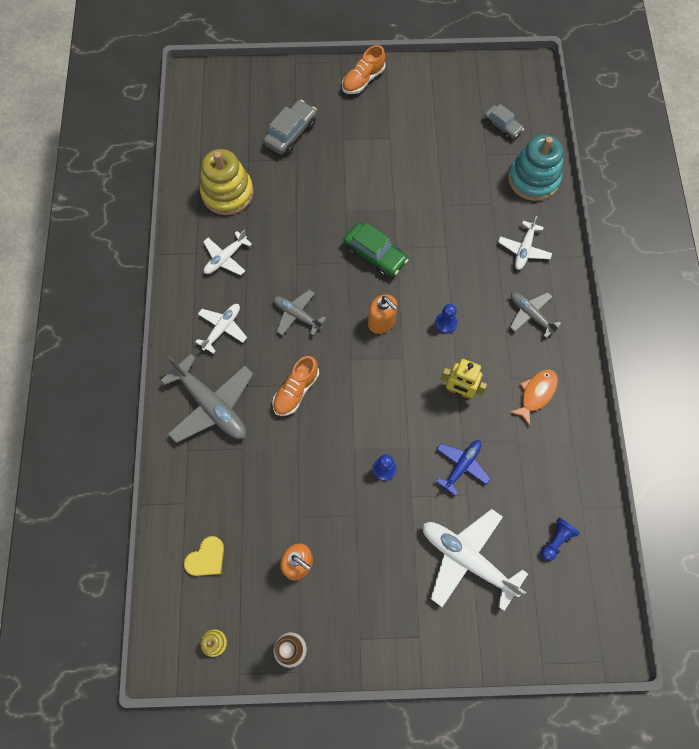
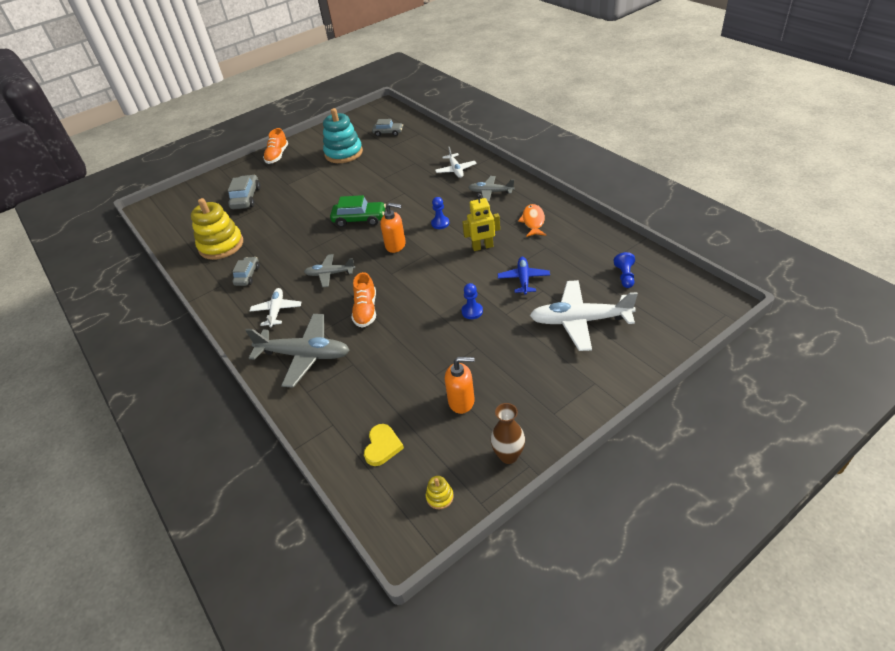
camera: 30 degrees left, 25 degrees down
(225, 258) = (247, 276): white plane -> grey car
(533, 179) = (430, 142): turquoise stacking toy -> turquoise stacking toy (344, 153)

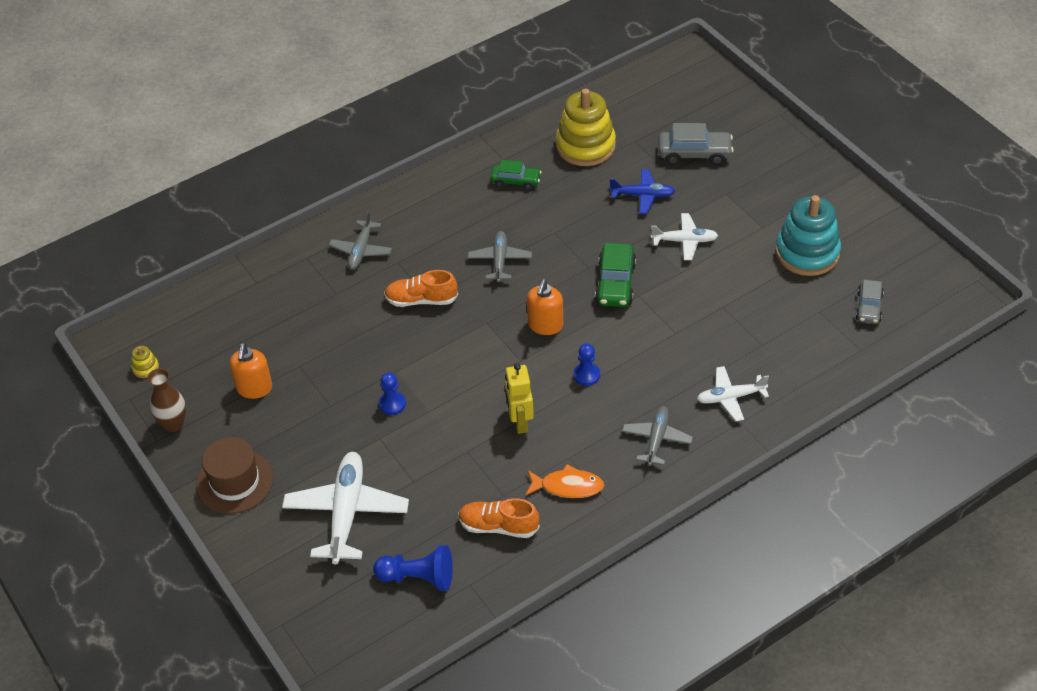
camera: 90 degrees right, 5 degrees up
(247, 276) = (515, 181): grey car -> green car
(277, 156) = (811, 172): orange shoe -> orange shoe (498, 526)
(277, 311) = (442, 217): white plane -> white plane (685, 241)
(305, 355) = (361, 250): grey plane -> grey plane, size x0.58
(382, 446) = (216, 323): yellow heart -> none
(523, 279) = (440, 462): blue plane -> blue plane (643, 195)
(565, 395) = (235, 481): none -> brown hat
(625, 276) = (418, 577): blue pawn -> blue pawn, size x1.51

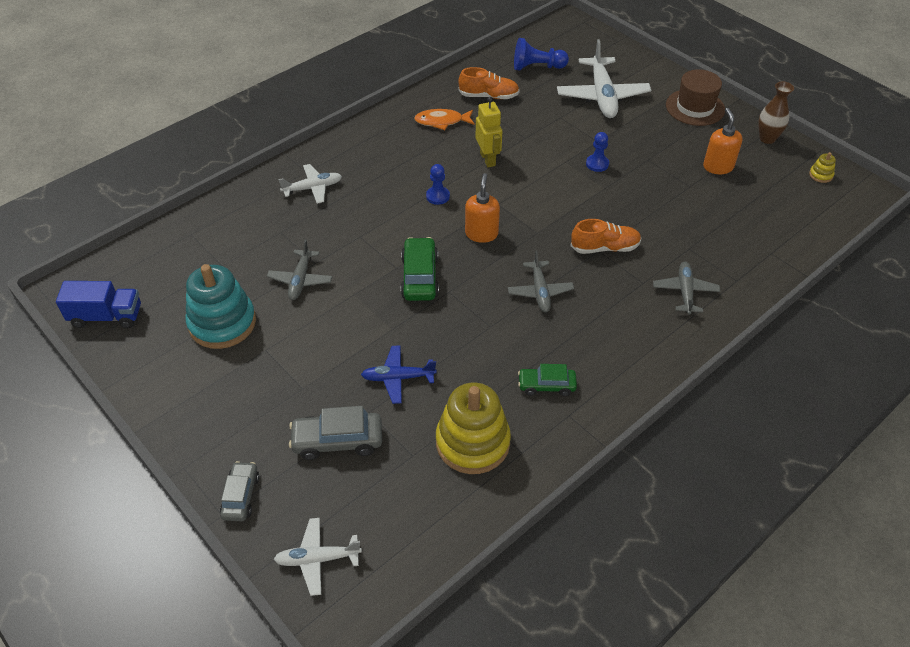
camera: 170 degrees right, 0 degrees up
(656, 439) = (375, 155): grey plane -> grey plane (300, 280)
(685, 241) = (350, 327): white plane -> white plane (317, 559)
(868, 307) = (173, 272): grey car -> grey car (241, 496)
(922, 267) = (106, 316): none -> blue truck

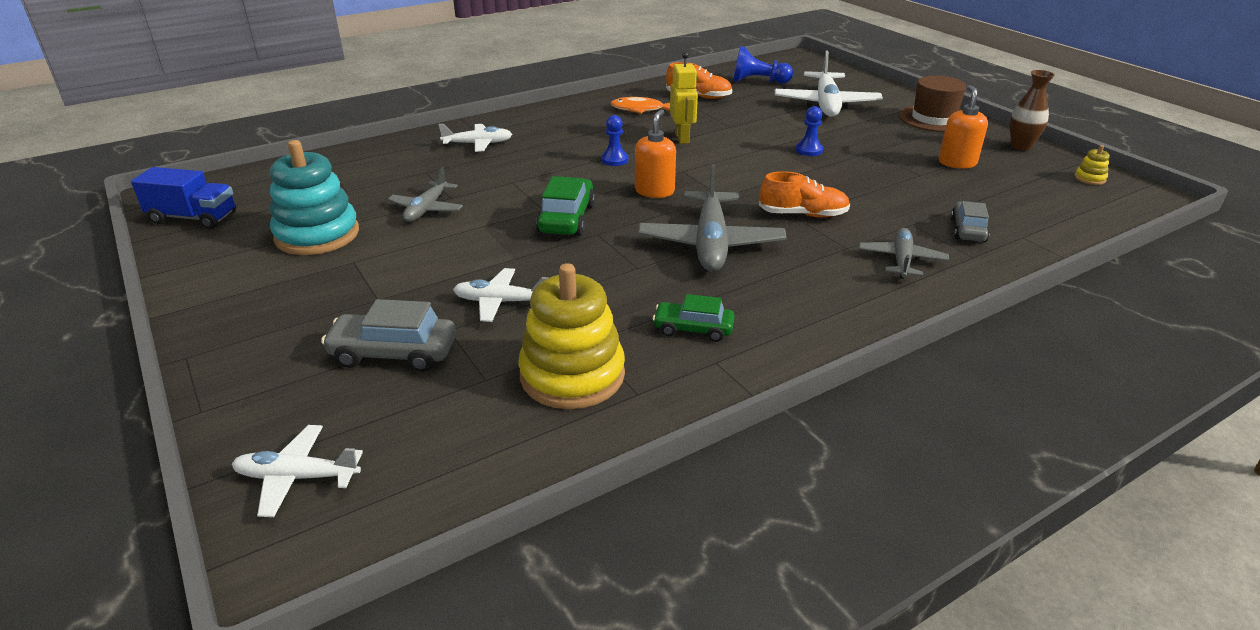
camera: 10 degrees right, 15 degrees down
(241, 496) = (237, 394): grey car -> grey car (967, 230)
(398, 378) = (500, 302): blue plane -> white plane
(540, 291) = (711, 243): grey plane -> grey plane, size x1.73

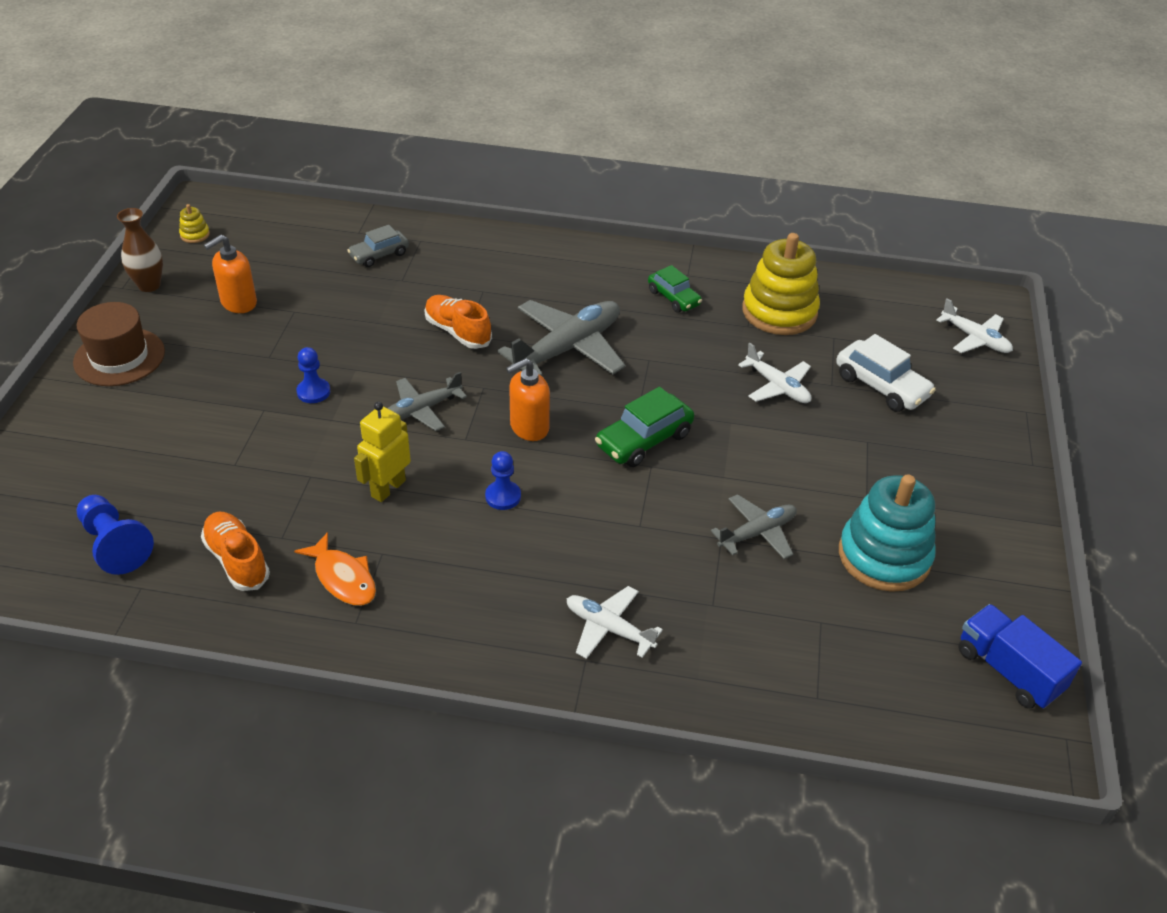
camera: 140 degrees left, 10 degrees up
(394, 353) = (881, 386): grey car -> white car
(826, 104) = (150, 446): white plane -> none
(901, 260) = (468, 263): grey plane -> grey plane (422, 410)

